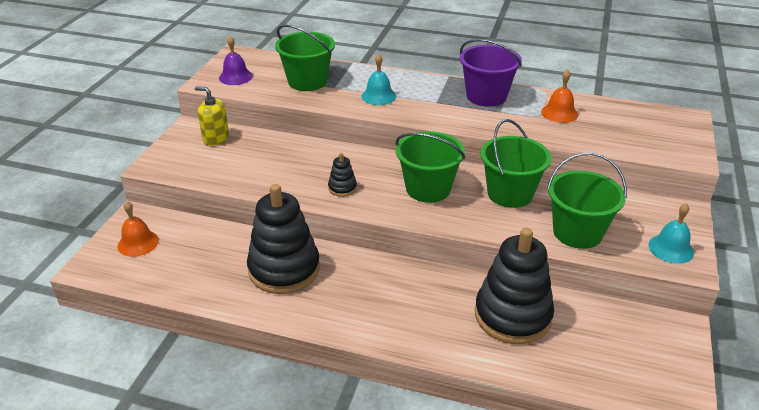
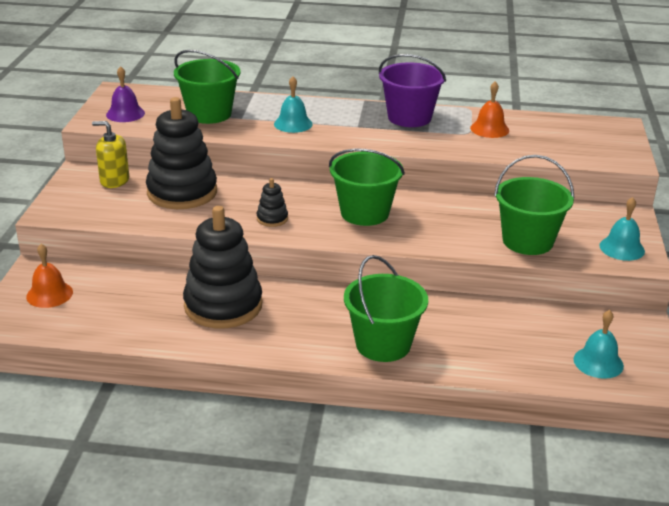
camera: 10 degrees left, 5 degrees down
(510, 194) = (451, 211): green bucket -> green bucket (383, 344)
(512, 316) = (474, 326): black stacking toy -> black stacking toy (182, 192)
(629, 370) = (598, 362): none -> turquoise bell

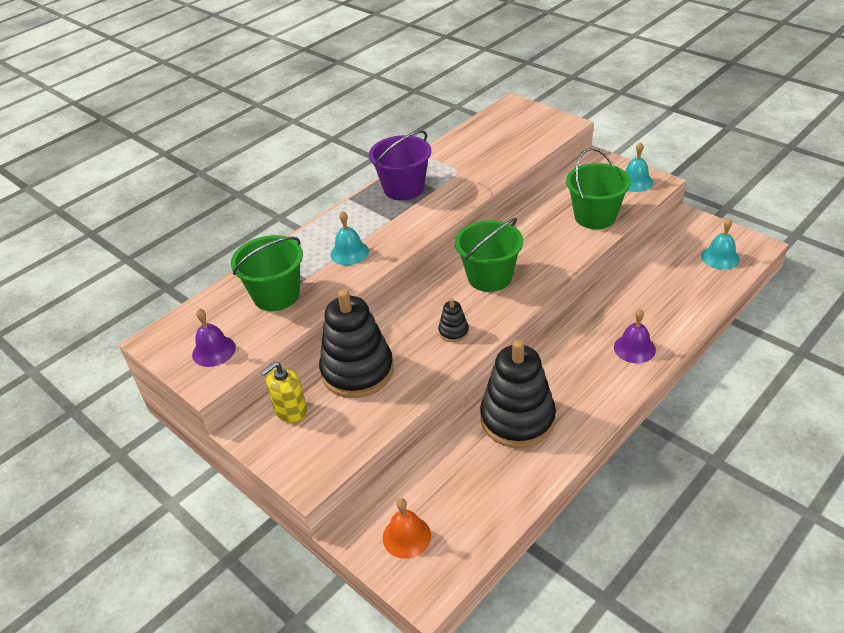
camera: 50 degrees left, 10 degrees up
(383, 344) = (634, 348): green bucket -> purple bell
(489, 129) = (461, 159): orange bell -> none

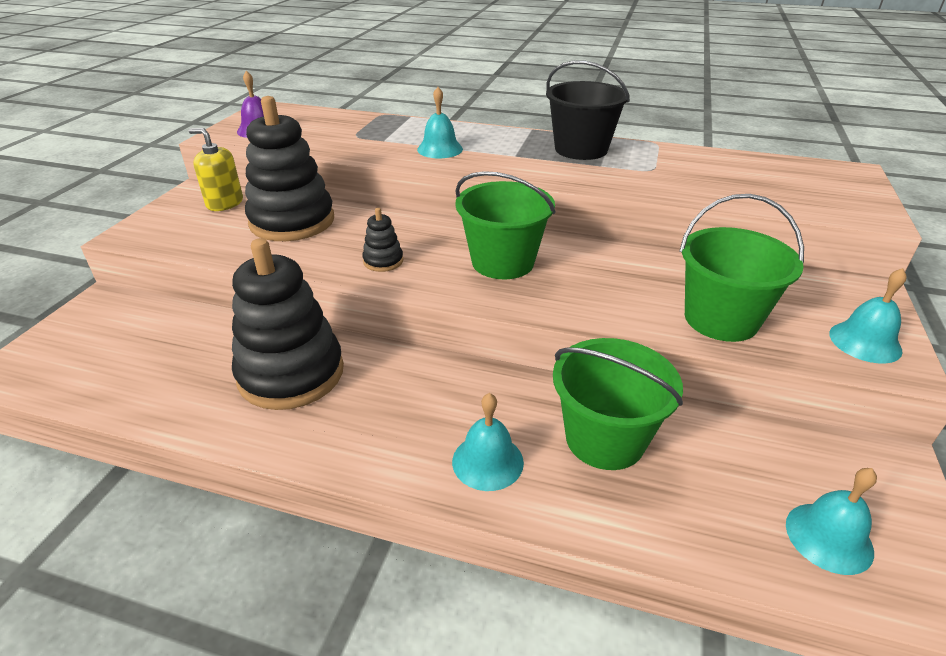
camera: 60 degrees right, 5 degrees down
(276, 295) = (350, 134): green bucket -> green bucket (605, 439)
(403, 188) = (581, 149): purple bucket -> black bucket
(406, 536) = (91, 337): orange bell -> none
(634, 348) = (487, 461): purple bell -> turquoise bell

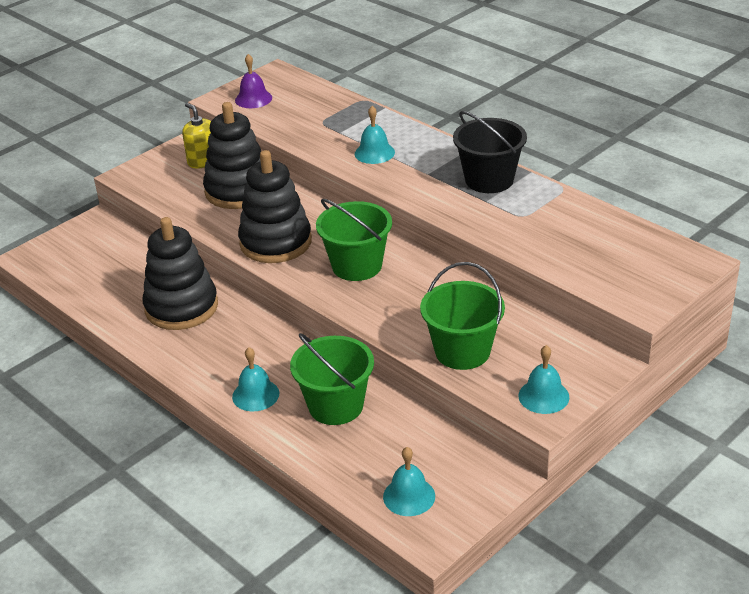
camera: 30 degrees right, 0 degrees up
(383, 261) = (275, 242): black stacking toy -> black stacking toy, size x2.32

